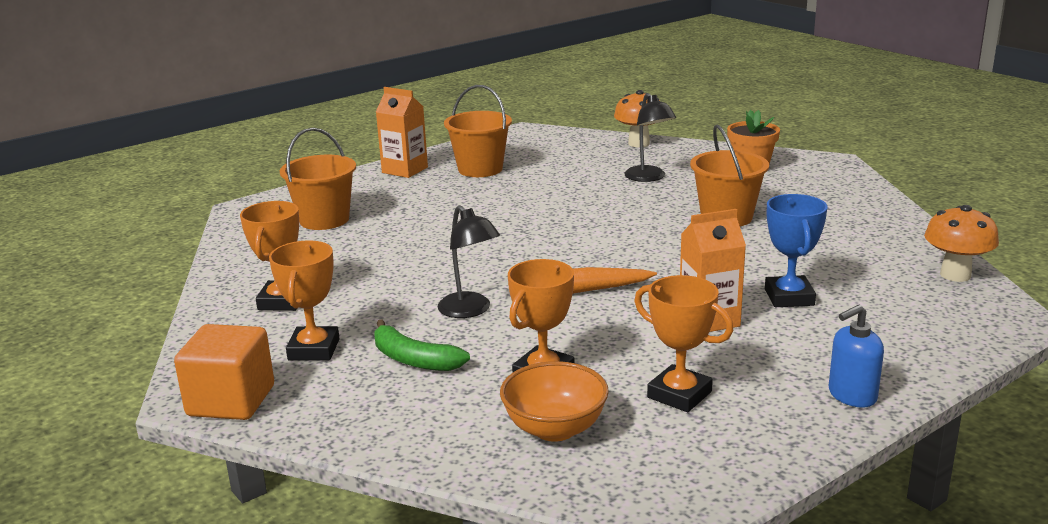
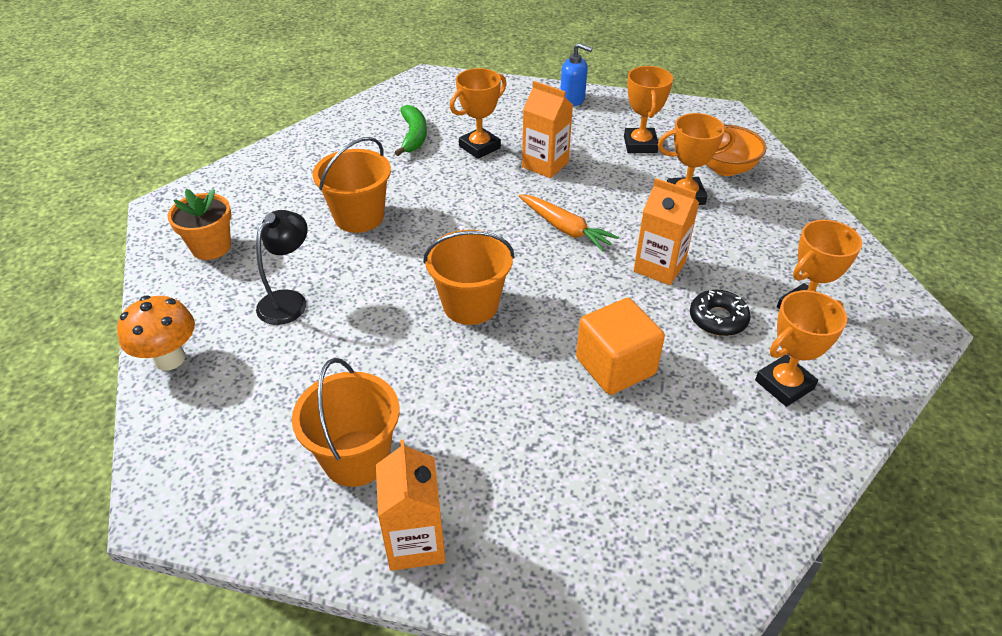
camera: 130 degrees left, 20 degrees up
(231, 401) = (895, 303): orange cube -> orange cube (615, 366)
(324, 220) = (626, 499): orange bucket -> orange bucket (470, 305)
(376, 307) = (718, 319): none -> black donut
(414, 359) = (745, 255): green banana -> green banana (413, 136)
(470, 310) = (659, 267): black lamp -> orange carton
(789, 297) = (479, 147): blue trophy -> orange trophy
(955, 275) = (382, 103): orange mushroom -> none

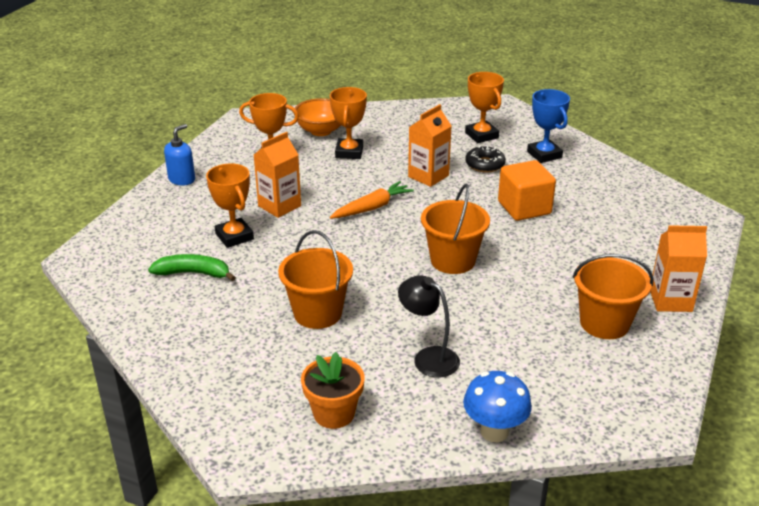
camera: 80 degrees left, 10 degrees down
(170, 359) = (494, 431): orange mushroom -> blue mushroom
(784, 384) = (544, 155): orange trophy -> blue trophy

